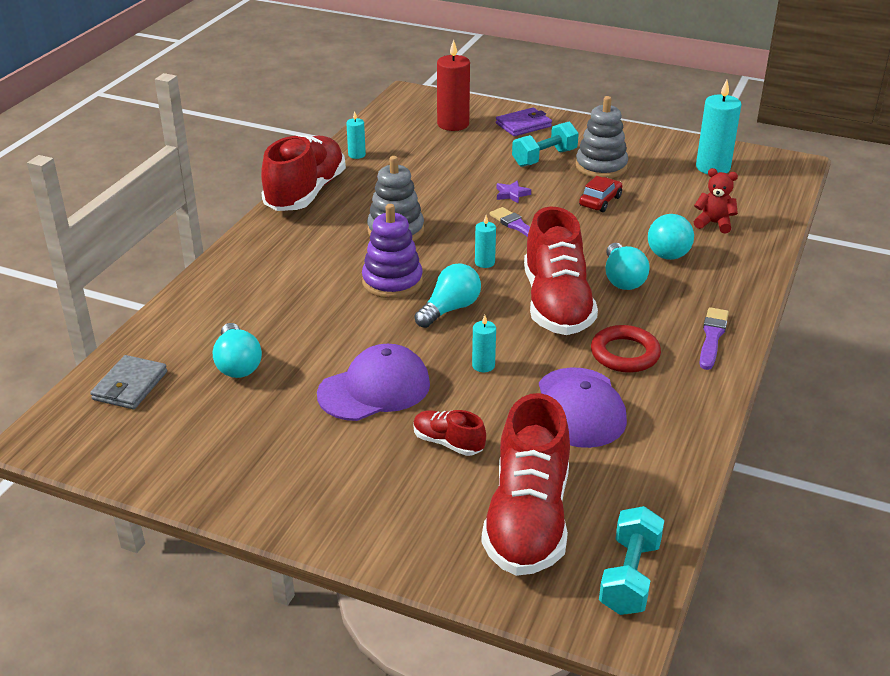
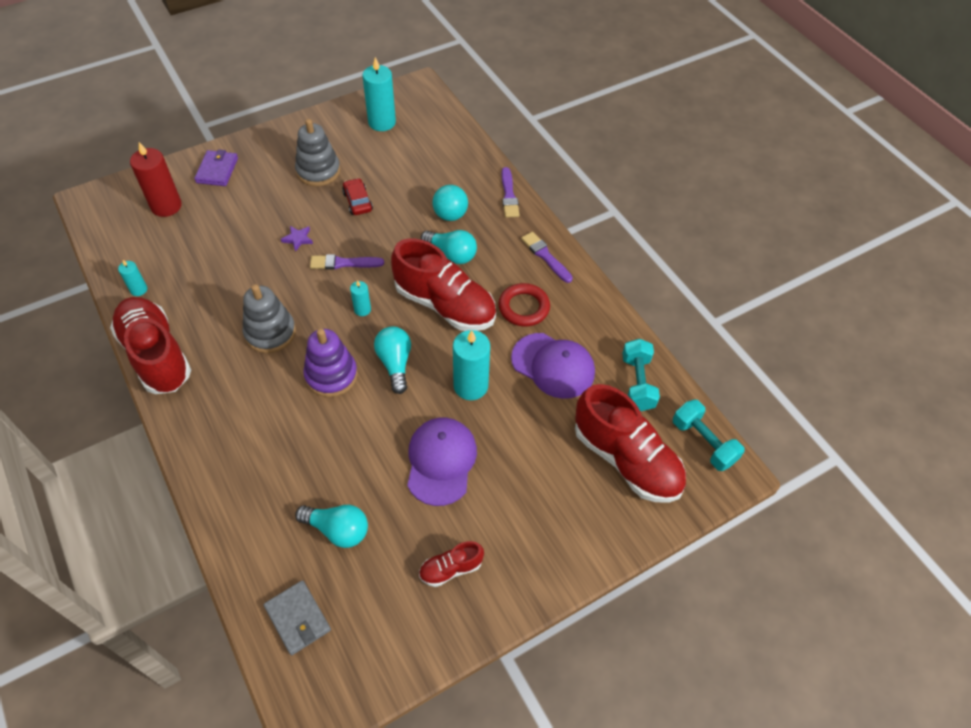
camera: 55 degrees left, 20 degrees up
(448, 443) = (528, 455): red shoe -> red shoe (451, 569)
(483, 365) = (470, 386): turquoise candle -> turquoise candle, size x1.94
(544, 158) = (273, 190): turquoise dumbbell -> turquoise dumbbell (637, 383)
(714, 223) = (440, 169): red teddy bear -> none
(751, 277) = (509, 195): none -> purple brush

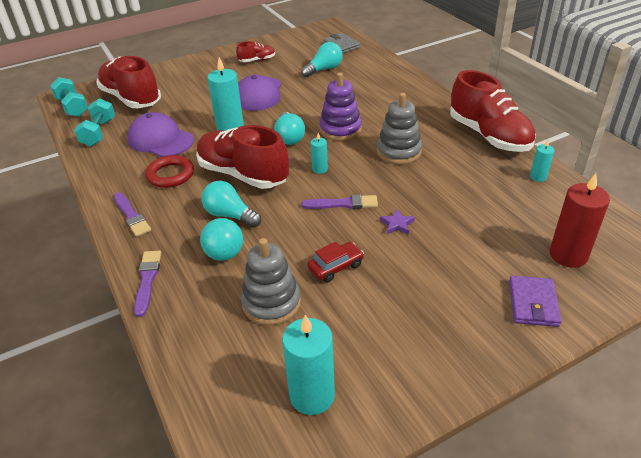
camera: 175 degrees left, 15 degrees down
(318, 171) = (394, 306): grey stacking toy -> grey stacking toy (271, 303)
(338, 530) = (324, 69): turquoise light bulb -> turquoise light bulb turned 120 degrees clockwise
(358, 202) = (336, 267): red car -> red car turned 105 degrees counterclockwise

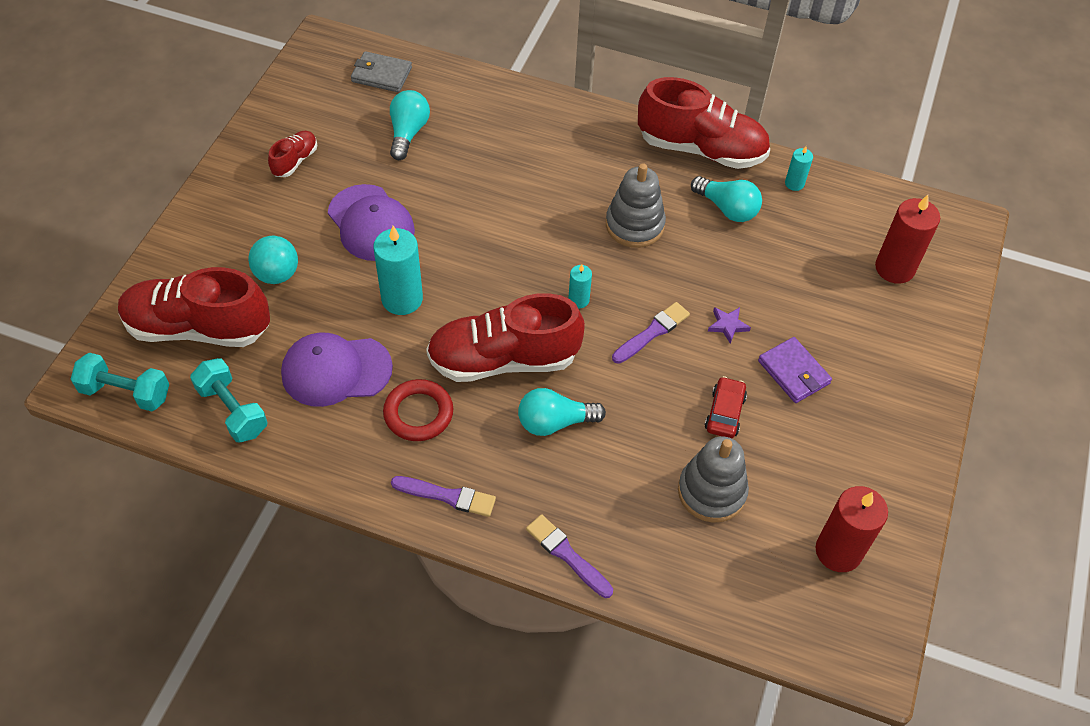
camera: 45 degrees left, 15 degrees up
(224, 254) = (607, 472): turquoise ball -> turquoise ball (277, 274)
(289, 137) = (493, 273): turquoise light bulb -> turquoise light bulb (727, 208)
(312, 395) = (838, 551): turquoise candle -> red candle
(340, 129) = (538, 227): purple stacking toy -> none
(533, 303) = (911, 340): purple wallet -> purple wallet (793, 372)

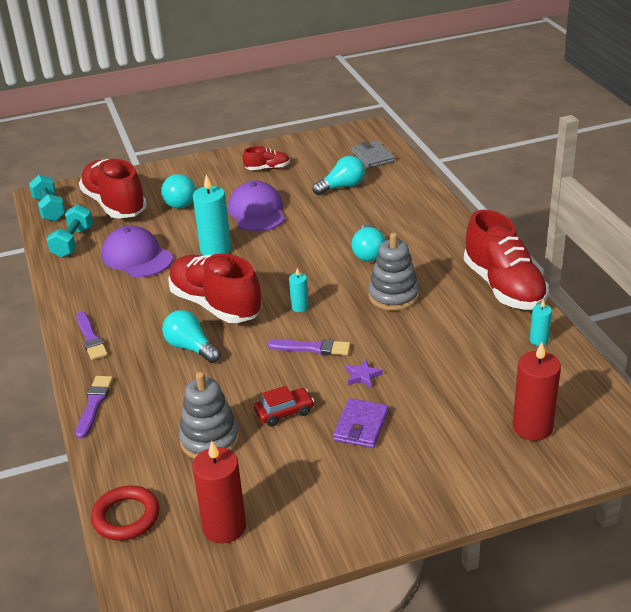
camera: 55 degrees right, 20 degrees down
(371, 223) = (257, 212): purple cap -> purple cap turned 150 degrees clockwise
(418, 413) = (139, 298): red ring -> red ring (126, 517)
(727, 208) = (467, 324): turquoise light bulb -> turquoise light bulb (368, 253)

